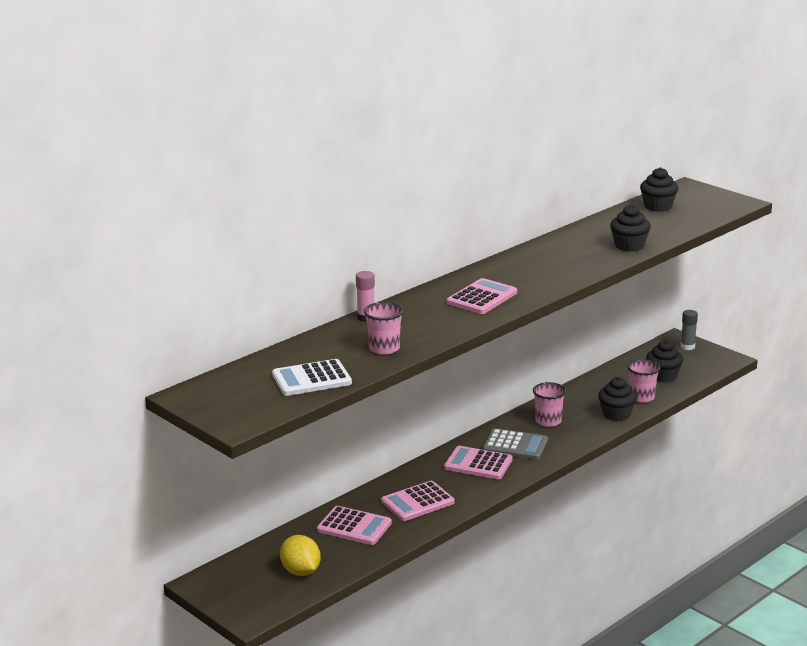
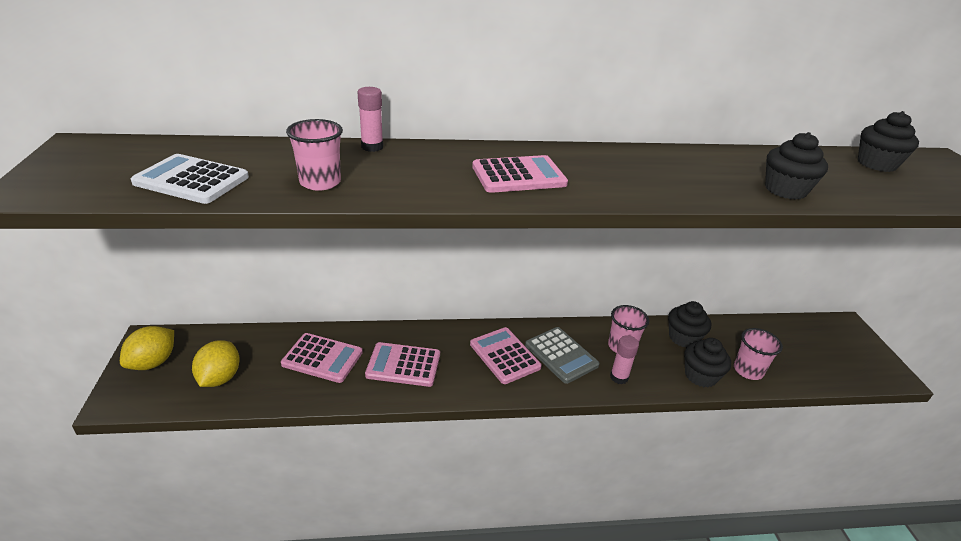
camera: 35 degrees right, 10 degrees up
(233, 590) = (153, 362): none -> yellow lemon
(354, 527) = (322, 358): pink calculator -> pink calculator turned 45 degrees counterclockwise
(567, 439) = (619, 377): none -> pink glue stick
(663, 376) = (795, 358): black cupcake -> black cupcake (683, 338)
(687, 347) = (853, 338): grey glue stick -> none

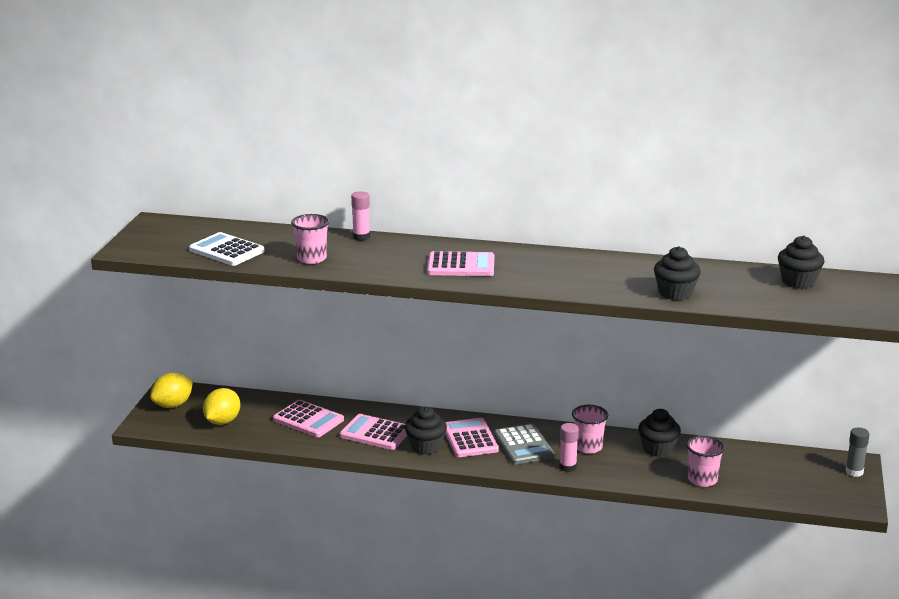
camera: 20 degrees right, 10 degrees down
(700, 376) = (649, 477): black cupcake -> black cupcake (425, 447)
(856, 336) = (854, 472): none -> grey glue stick

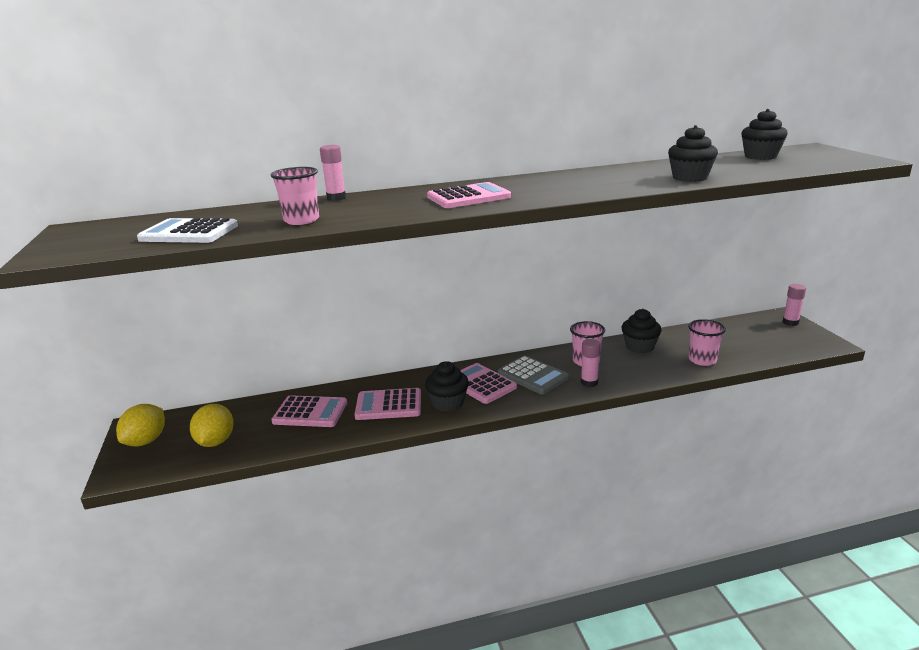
camera: 25 degrees left, 0 degrees up
(854, 472) = (790, 322): grey glue stick -> pink glue stick

